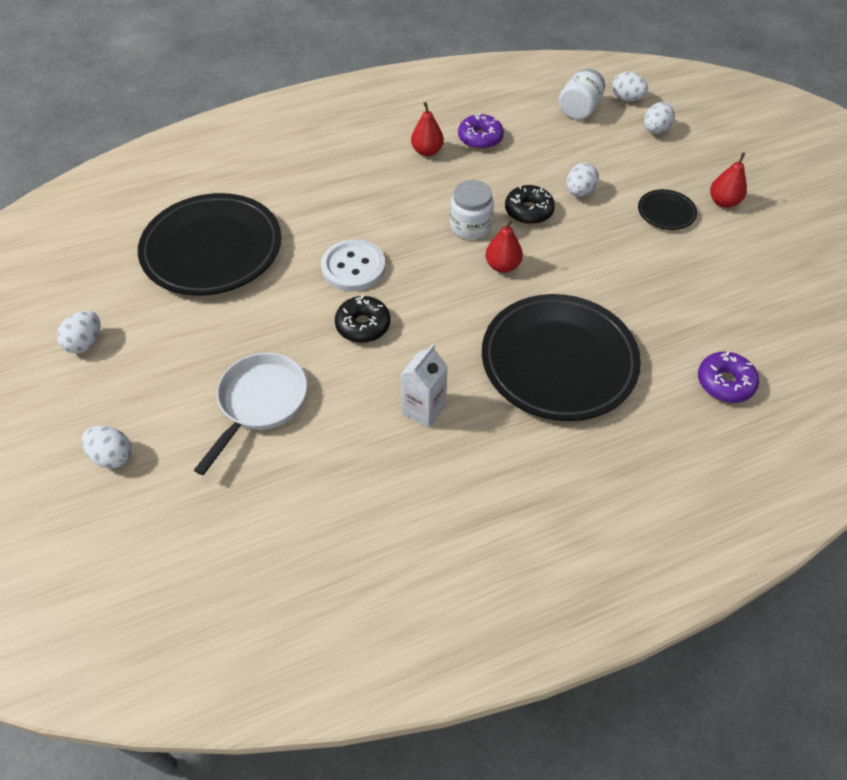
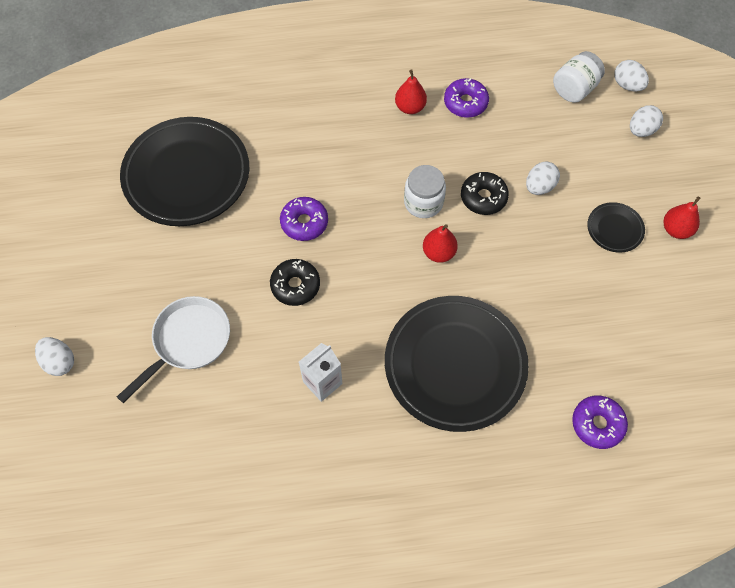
camera: 15 degrees right, 10 degrees up
(85, 343) = (60, 247): white egg -> none
(353, 267) = (304, 223): white button -> purple donut

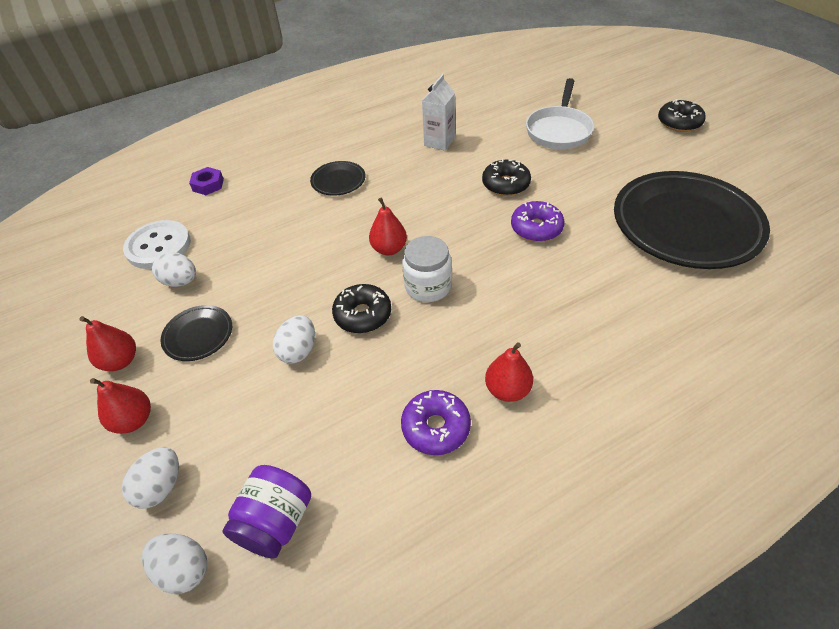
camera: 160 degrees right, 15 degrees down
(59, 362) = (636, 96): white egg -> white egg (181, 281)
(63, 296) = (679, 122): none -> black donut
(455, 365) = (338, 181): black plate -> black plate, size x0.43
(574, 89) = (276, 522): white jar -> purple jar
(597, 424) = (208, 185): purple donut -> purple nut
(651, 346) = (158, 246): none -> white button
(662, 178) = (134, 420): none -> red pear

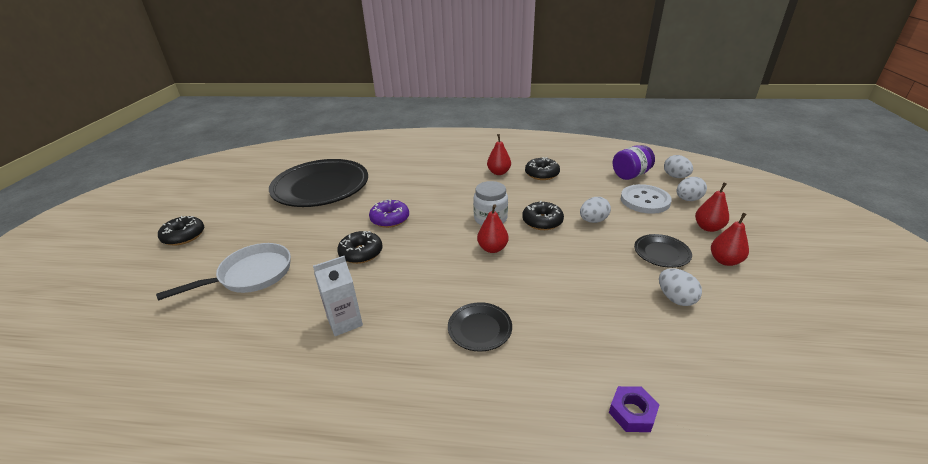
camera: 145 degrees left, 15 degrees down
(158, 246) = (701, 347): white button -> white button (645, 200)
(436, 427) = (542, 174): purple donut -> black donut

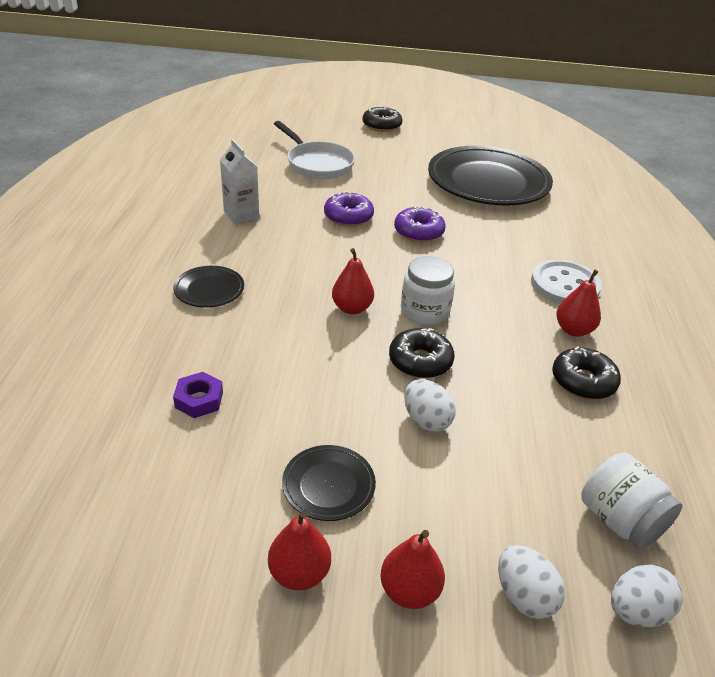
camera: 85 degrees right, 5 degrees up
(361, 253) = (348, 217): black donut -> purple donut
(630, 175) = (619, 520): purple jar -> white jar
(632, 412) = (64, 378): purple nut -> purple nut (199, 400)
(645, 200) = (506, 513): white button -> white button (564, 285)
(675, 298) = (218, 468): white egg -> none

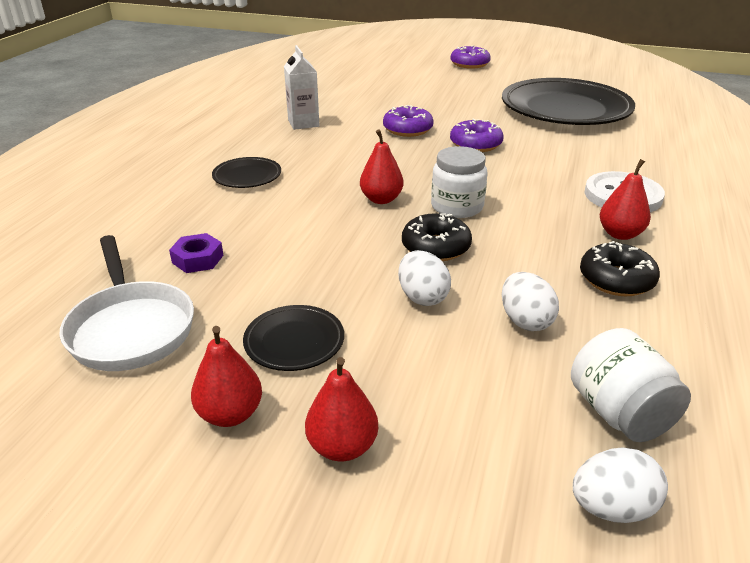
camera: 15 degrees right, 5 degrees down
(317, 164) = (393, 90): white pan -> white pan (130, 328)
(381, 126) = (469, 64): black donut -> purple donut
(524, 596) = (474, 471): white egg -> white egg (525, 321)

